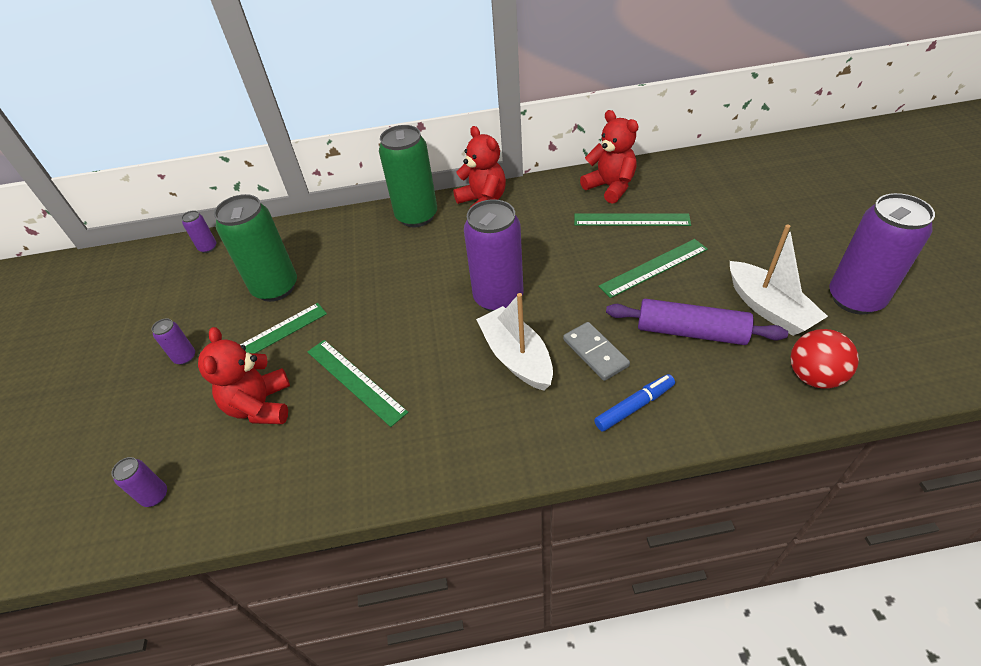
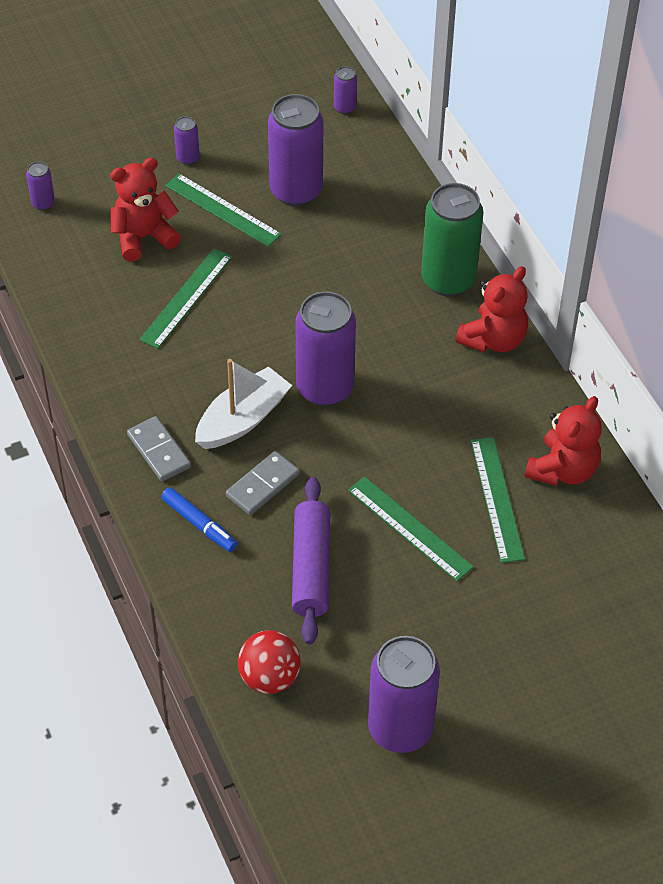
camera: 70 degrees right, 5 degrees up
(275, 288) = (296, 191): green can -> purple can
(538, 428) = (159, 451): none -> grey domino
(768, 308) = (365, 641): white boat -> none

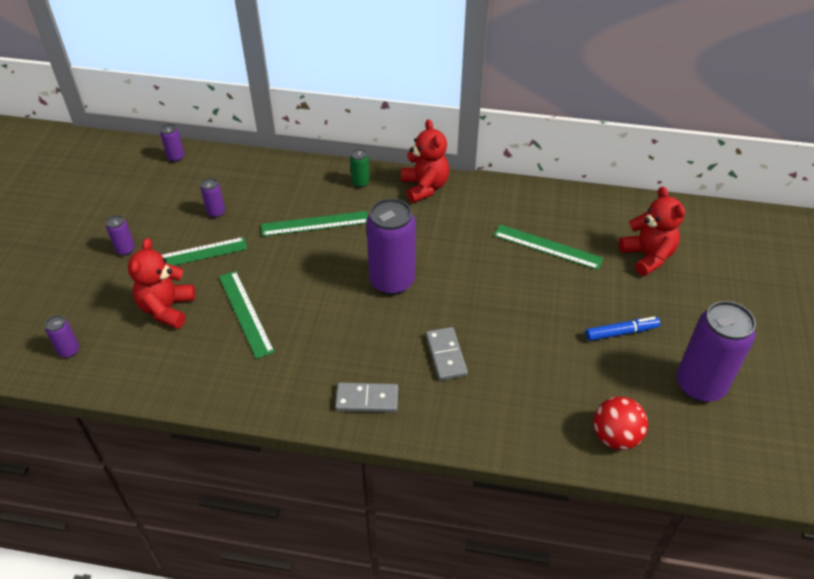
camera: 55 degrees left, 5 degrees down
(199, 524) = (452, 409): blue marker -> blue marker (621, 332)
(243, 419) = (380, 337): white boat -> none
(296, 191) = (216, 212): purple can -> purple can, size x0.44
(311, 567) = (536, 365): purple rolling pin -> none
(410, 528) = (540, 298): green ruler -> green ruler (315, 223)
(448, 280) = (360, 183): green can -> green can, size x0.44
(563, 470) = (547, 208): red teddy bear -> red teddy bear (647, 256)

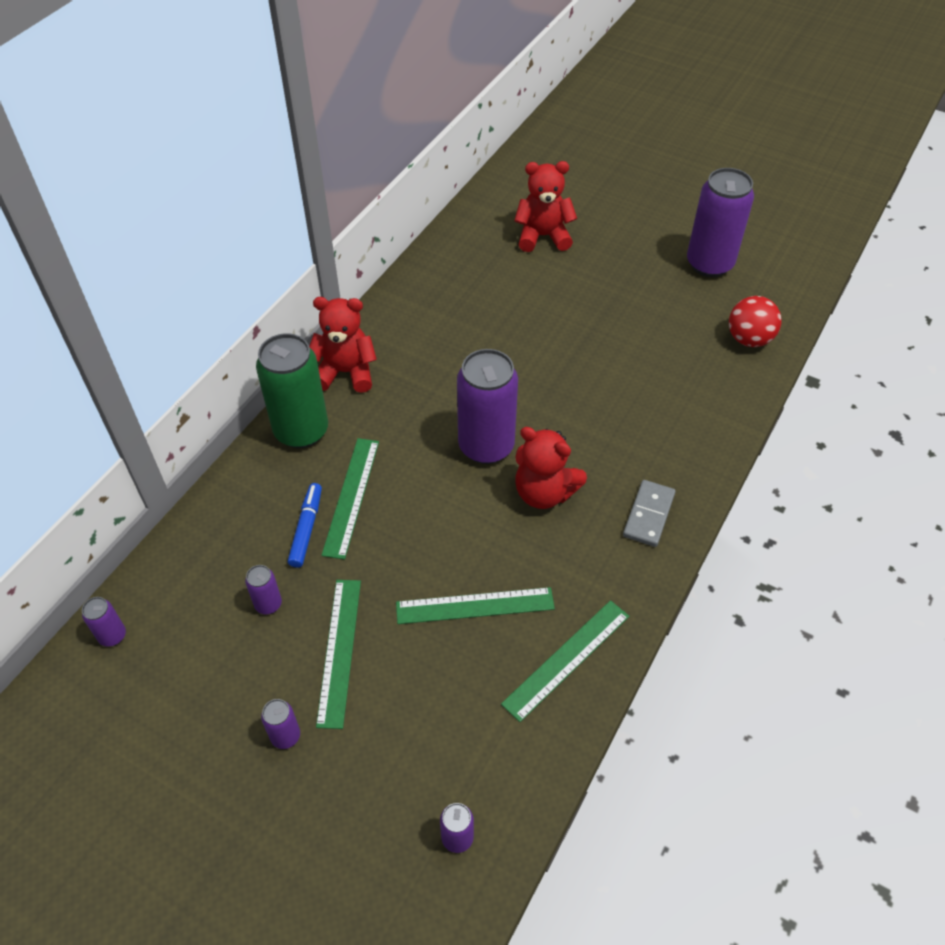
camera: 70 degrees left, 5 degrees up
(167, 309) = (429, 697): red teddy bear -> red teddy bear (544, 492)
(360, 183) = (301, 431): green can -> green can, size x2.26
(446, 355) = (612, 430): grey domino -> none
(547, 247) = (495, 302): green ruler -> green ruler (566, 659)
(621, 332) = (631, 290): blue marker -> blue marker (306, 529)

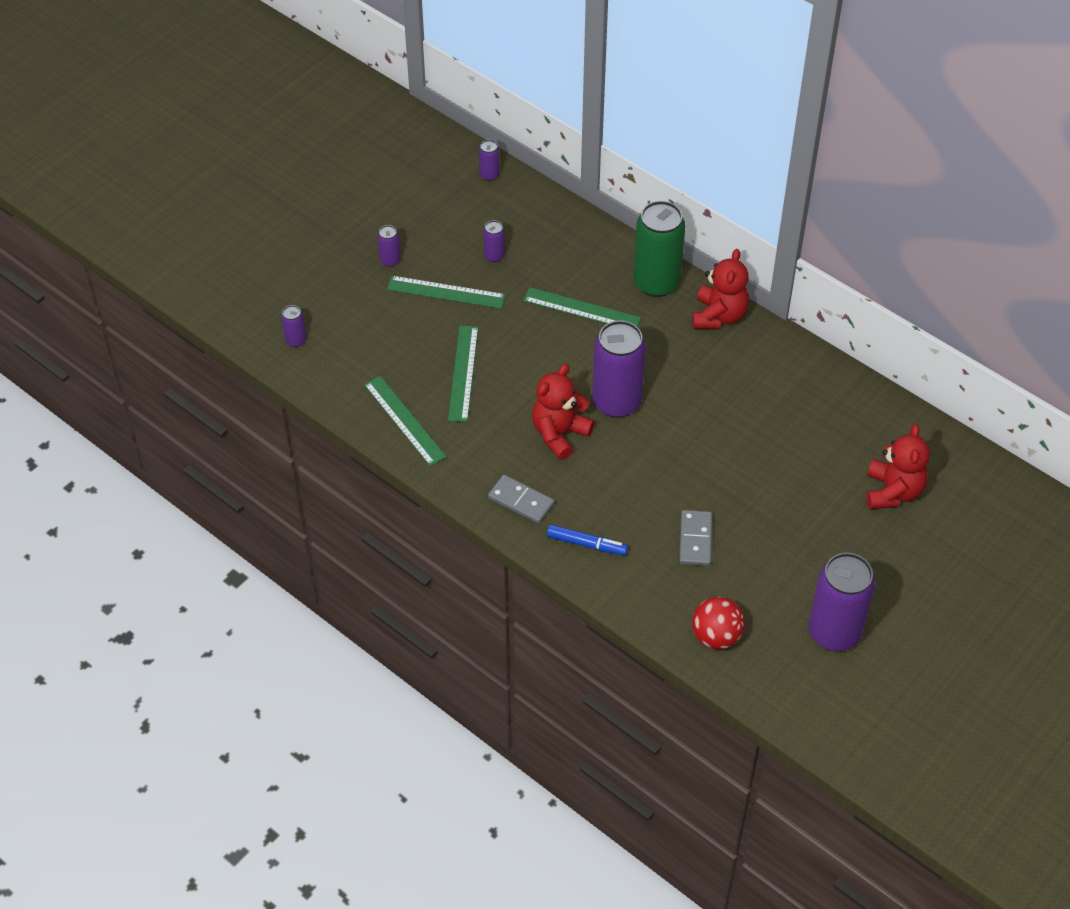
camera: 100 degrees right, 0 degrees up
(306, 529) = (556, 280): blue marker -> blue marker (587, 544)
(645, 364) = (695, 540): none -> grey domino

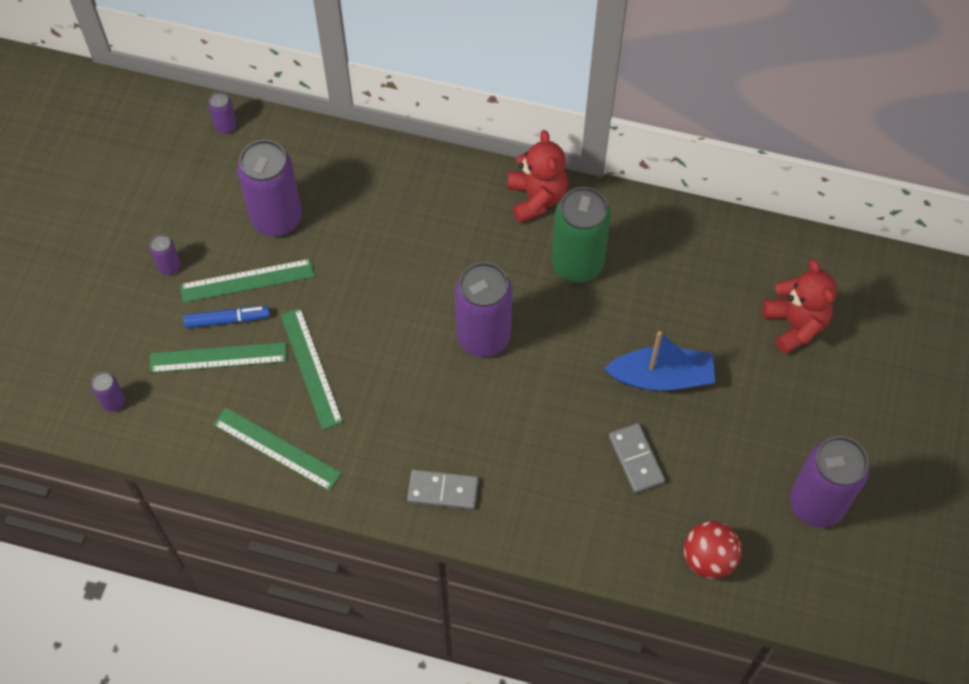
camera: 25 degrees left, 10 degrees up
(494, 256) = (277, 218): purple can -> purple can, size x2.26
(559, 434) = (444, 397): red teddy bear -> none
(582, 309) = (396, 245): green ruler -> green ruler (218, 357)
(587, 544) = (533, 511): blue marker -> blue marker (227, 320)
(656, 283) = (456, 185): green can -> green can (577, 264)
(752, 488) = (661, 377): none -> blue boat

